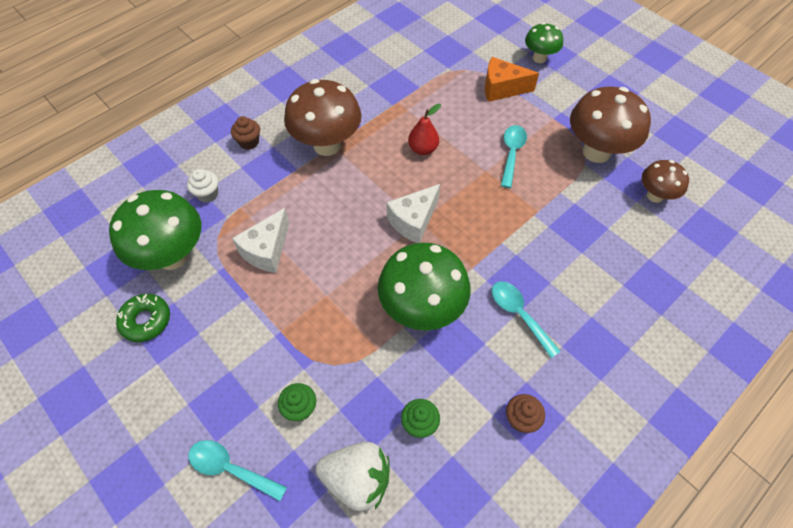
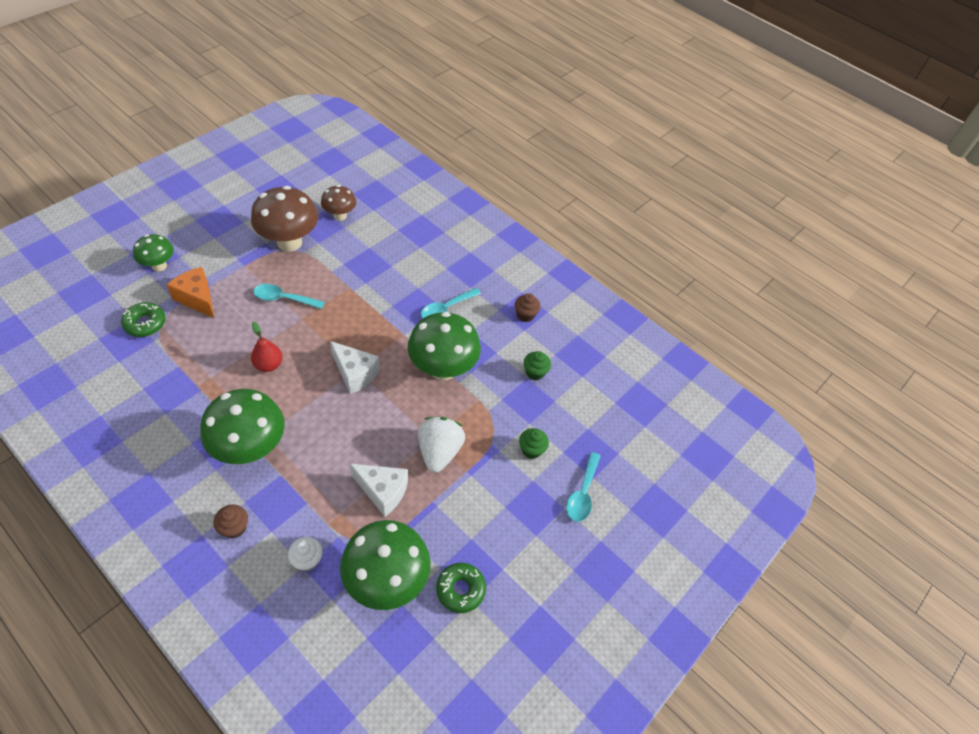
camera: 100 degrees left, 5 degrees down
(327, 145) = (250, 448): brown mushroom -> green mushroom
(357, 479) = (578, 409): white strawberry -> white strawberry (439, 451)
(467, 59) = (145, 323): none -> green donut
(502, 89) = (197, 298): orange cheese -> orange cheese turned 135 degrees clockwise

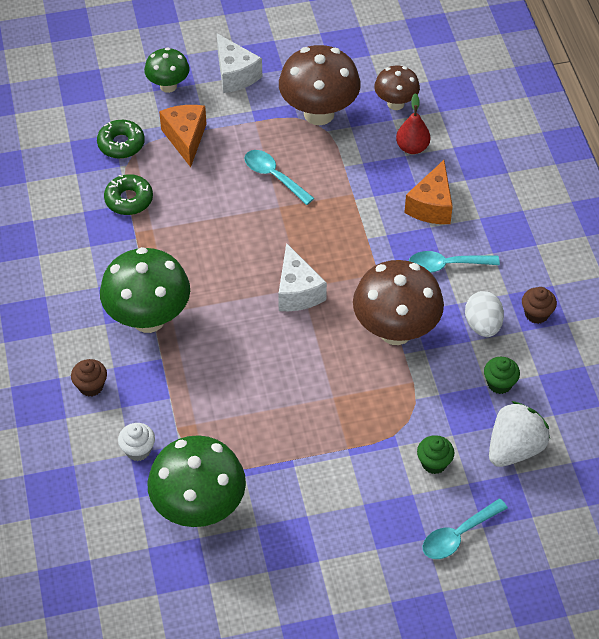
camera: 40 degrees right, 0 degrees up
(268, 365) = (215, 242): red pear -> red pear (412, 147)
(383, 491) = (249, 424): white cheese -> white cheese (235, 75)
(409, 273) = (431, 206): none -> orange cheese
(439, 451) = (332, 414): white strawberry -> white strawberry (514, 448)
(443, 369) = (395, 331): green mushroom -> brown mushroom
(460, 589) = (263, 555): green donut -> green donut (129, 199)
(497, 338) = (482, 325): none -> white egg

